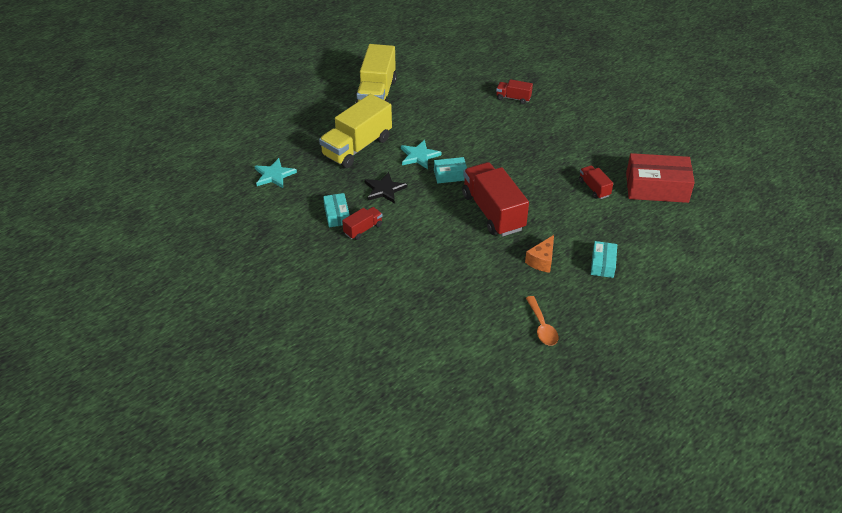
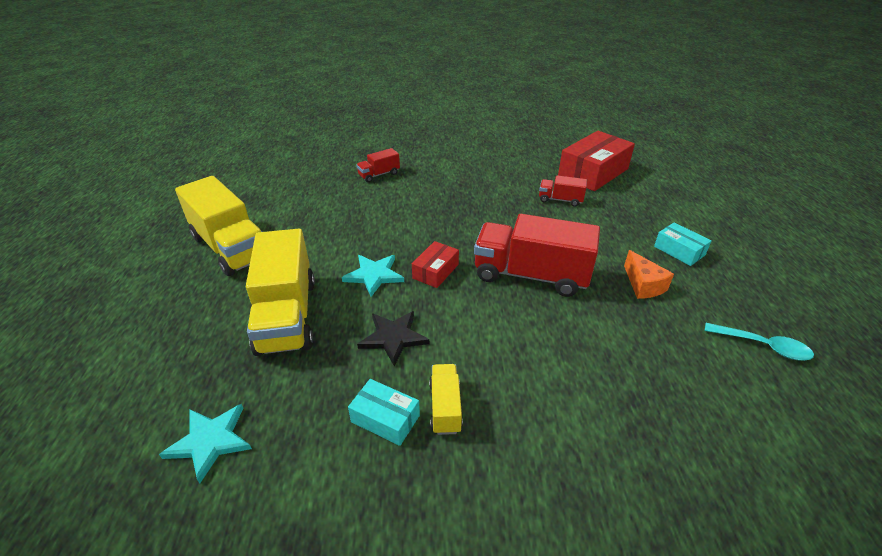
camera: 50 degrees left, 5 degrees down
(363, 229) = (445, 407): red truck -> yellow truck
(450, 175) = (435, 271): turquoise box -> red box
(542, 327) = (763, 346): orange spoon -> turquoise spoon

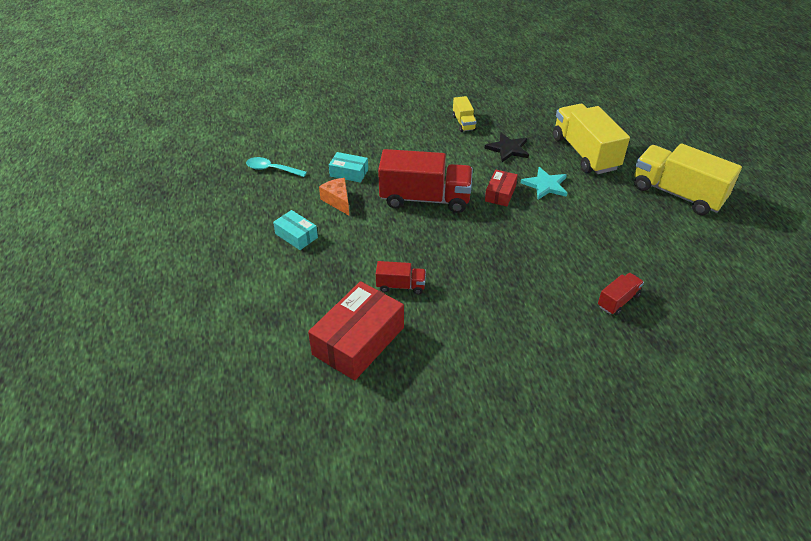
camera: 170 degrees right, 5 degrees up
(210, 441) = (570, 101): turquoise star -> none
(385, 418) = (492, 116): turquoise box -> turquoise box (349, 173)

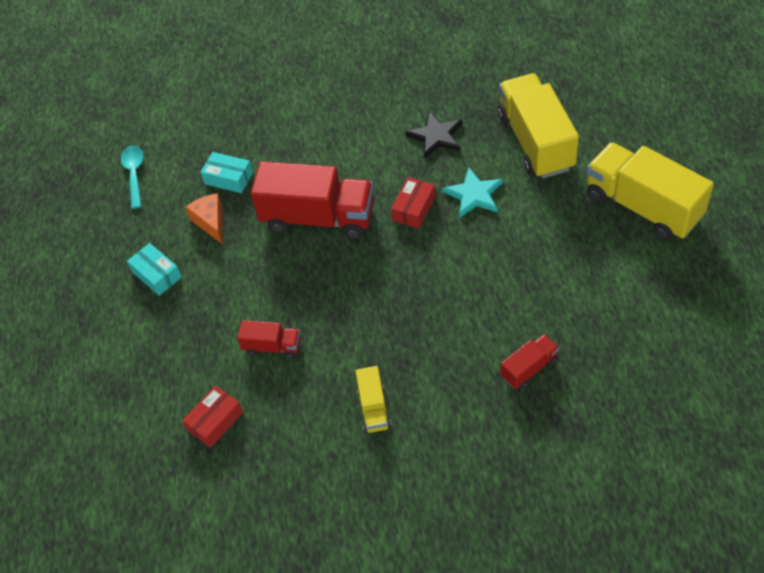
camera: 10 degrees right, 10 degrees up
(271, 169) = (134, 174): turquoise spoon -> turquoise spoon turned 60 degrees clockwise
(358, 341) = (215, 421): red box -> red box, size x0.52
(463, 123) = (385, 94): yellow truck -> yellow truck (373, 408)

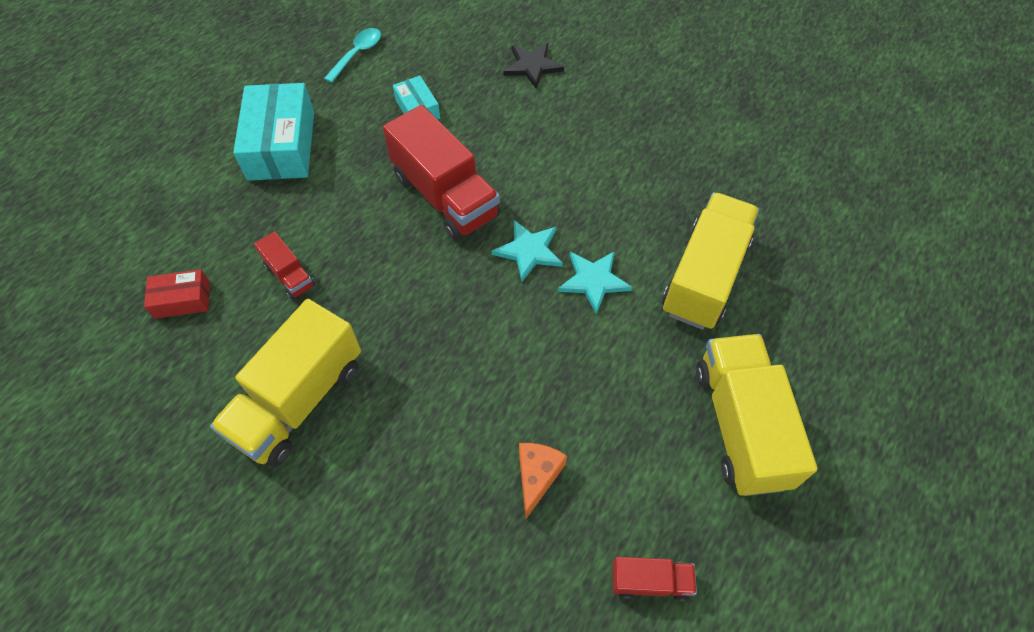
camera: 35 degrees right, 5 degrees up
(157, 274) = (281, 145): turquoise box -> turquoise box, size x1.92
(211, 222) = (365, 134): orange cheese -> orange cheese (537, 476)
(373, 408) = (299, 400): yellow truck -> yellow truck, size x2.10
(414, 208) = (529, 251): red box -> turquoise star
(436, 136) = (619, 202): black star -> black star (532, 66)
(529, 368) = (459, 488): red truck -> red truck (650, 581)

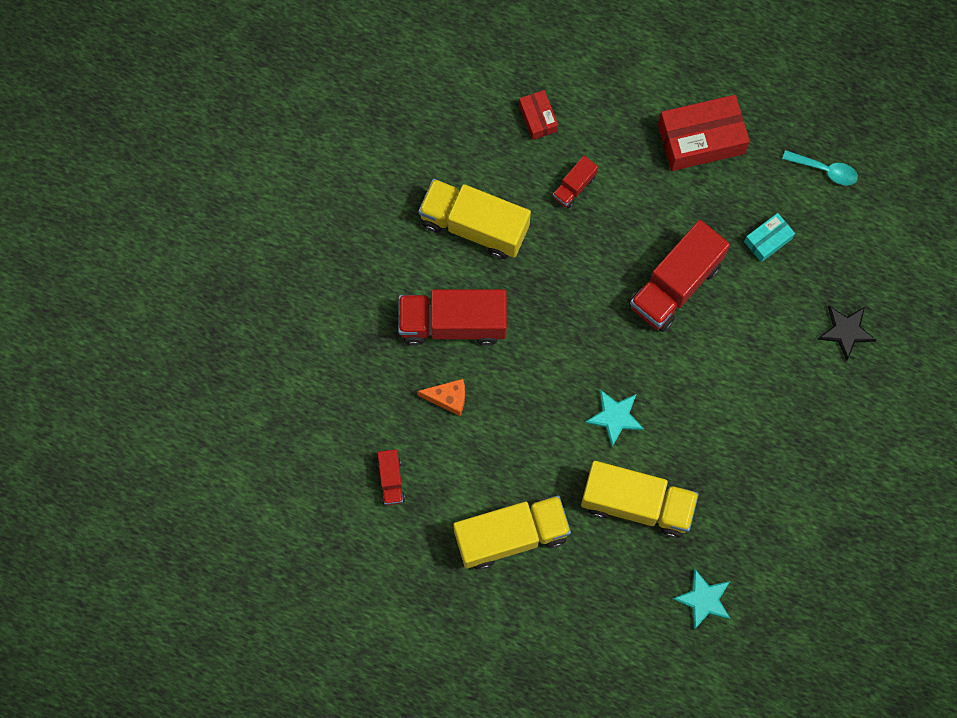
camera: 80 degrees right, 15 degrees up
(281, 145) = (701, 139): turquoise box -> red box
(430, 451) = (453, 323): none -> red truck
(529, 251) = (633, 362): turquoise star -> turquoise star (703, 599)

